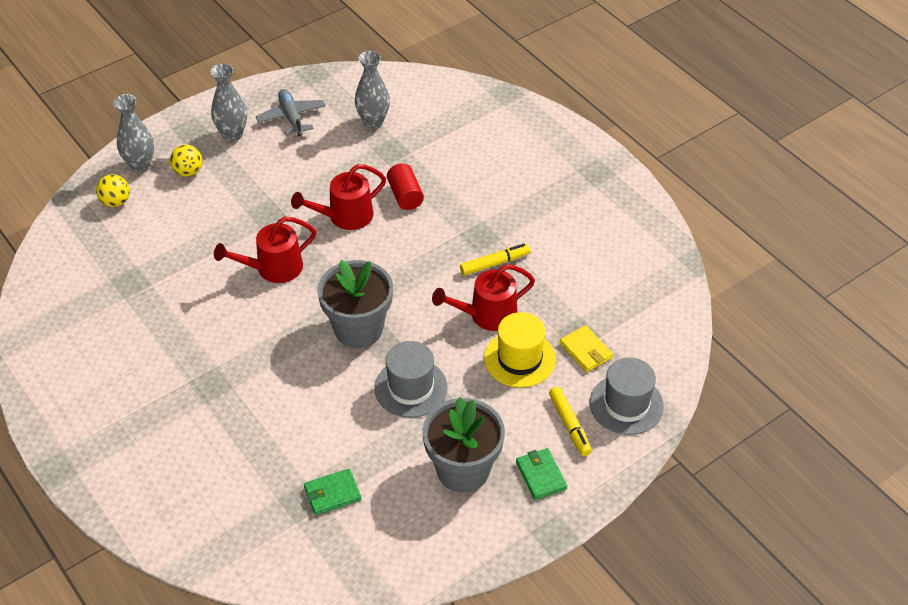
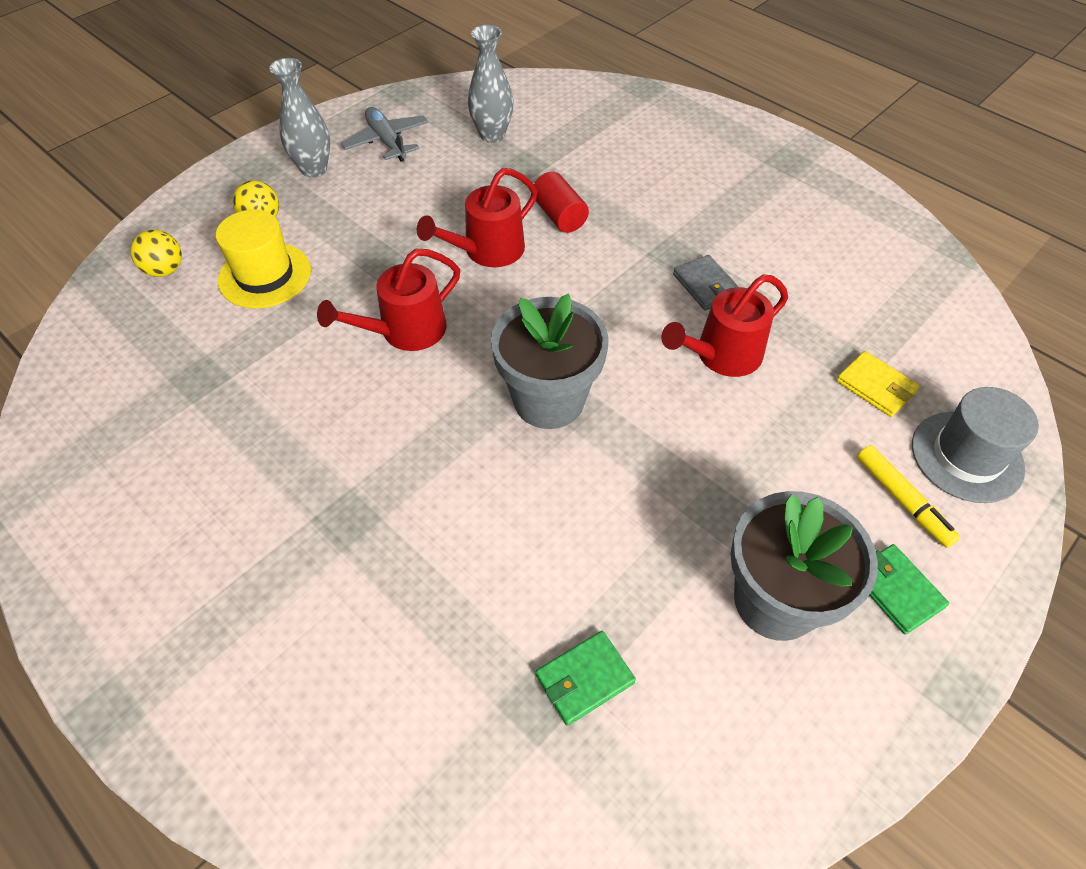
camera: 10 degrees left, 5 degrees up
(140, 165) = (194, 220): grey vase -> none
(411, 388) = (651, 478): grey hat -> none
(495, 263) = (706, 285): yellow marker -> grey wallet
(519, 359) = (790, 411): yellow hat -> yellow hat (265, 275)

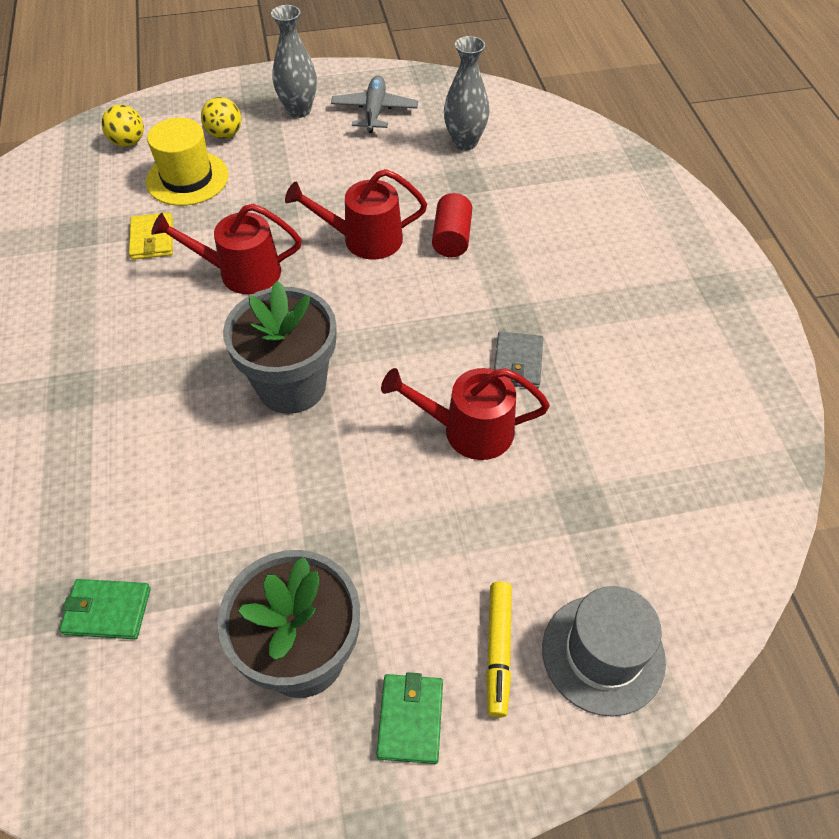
camera: 35 degrees right, 0 degrees up
(876, 386) = (582, 539): yellow wallet -> yellow wallet (152, 239)

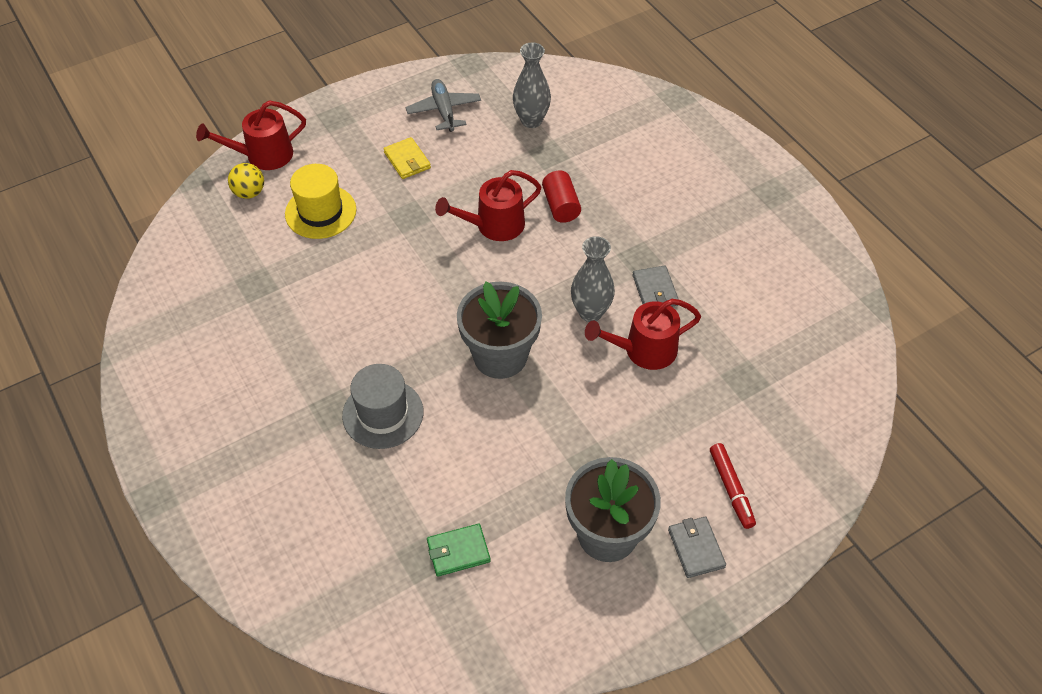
camera: 20 degrees left, 0 degrees up
(152, 239) = (323, 272): yellow wallet -> yellow wallet (407, 160)
(225, 134) = (329, 164): yellow ball -> none
(241, 272) = (412, 279): red watering can -> red watering can (263, 155)
(299, 110) = (380, 125): grey vase -> grey vase (590, 312)
(410, 719) = (696, 548): green wallet -> grey wallet
(498, 651) = (731, 489): yellow marker -> red marker
(603, 654) = (797, 469): grey hat -> grey hat (383, 413)

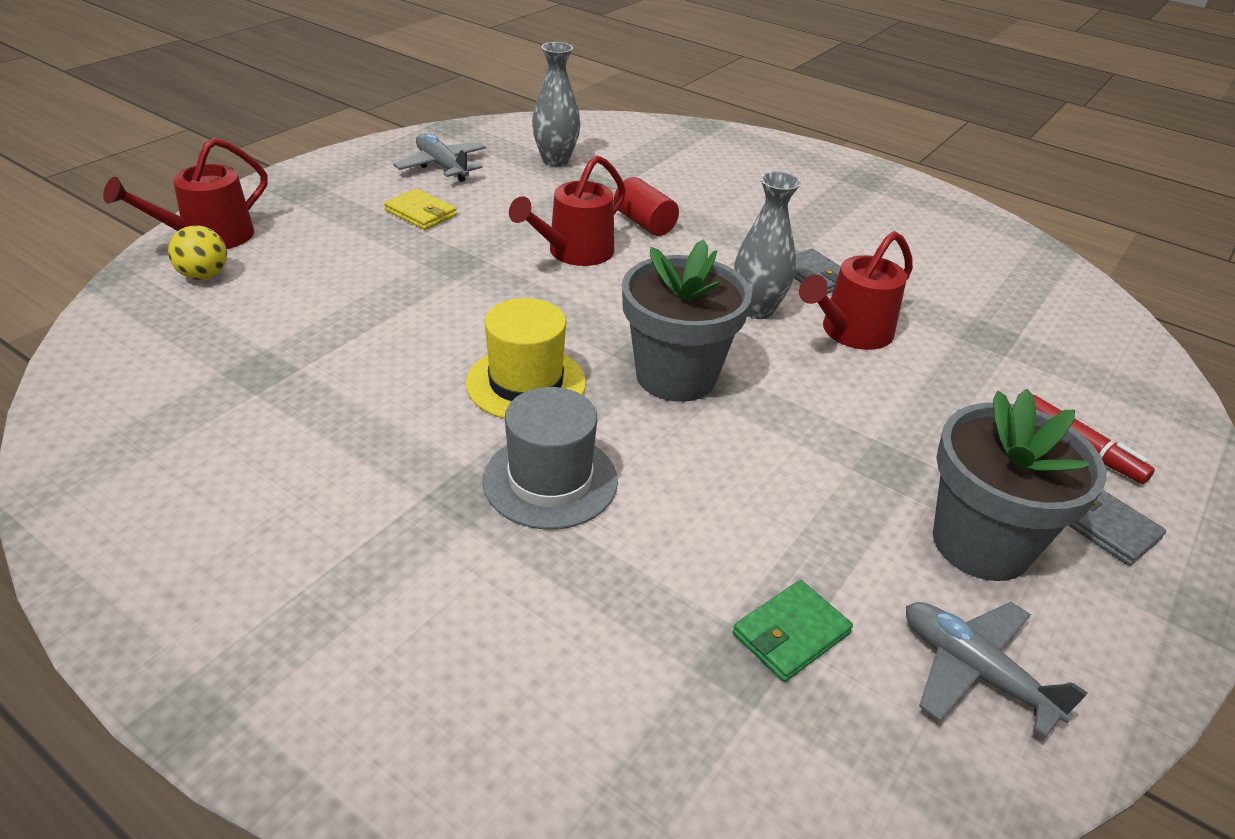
camera: 25 degrees left, 15 degrees down
(320, 212) = (324, 277): yellow hat -> yellow hat (526, 383)
(542, 606) = (975, 671): none -> grey plane

